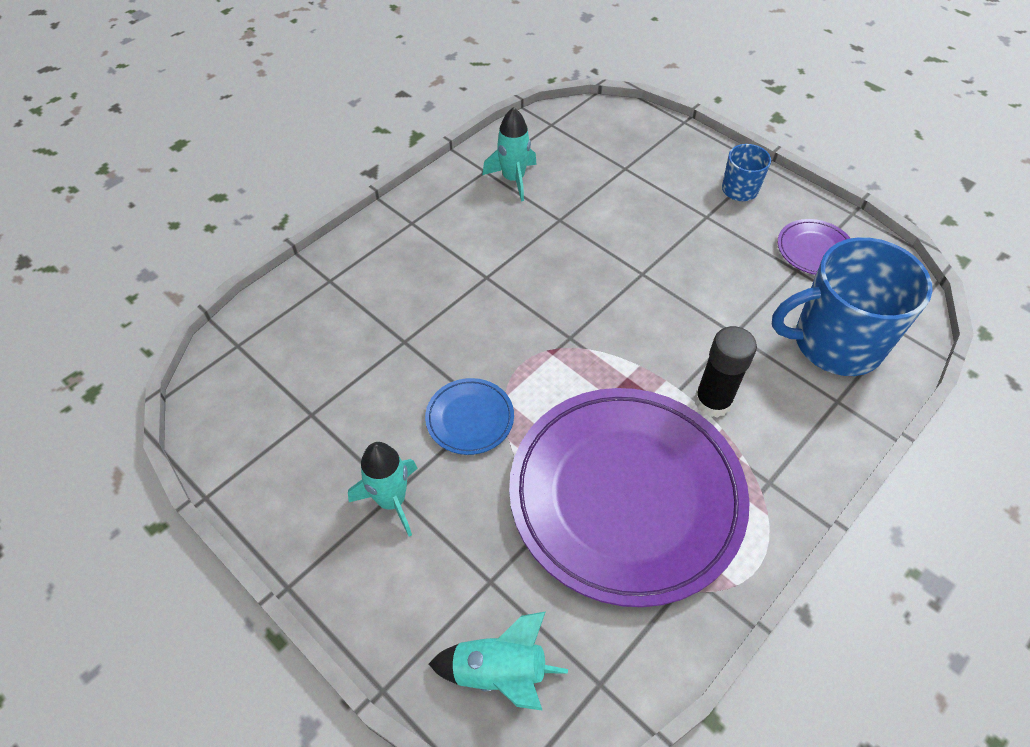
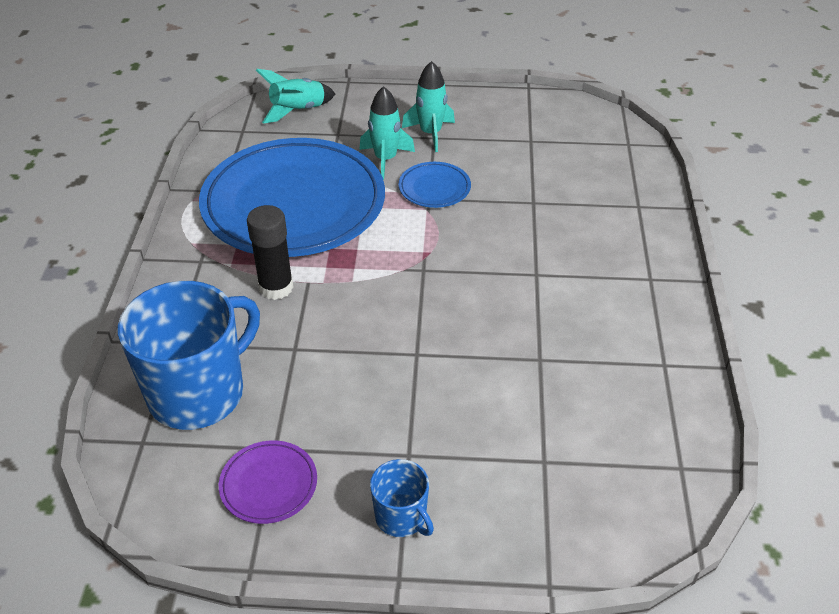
camera: 140 degrees right, 10 degrees down
(513, 179) = (628, 372): turquoise rocket -> turquoise rocket (385, 159)
(626, 496) = (294, 204): purple plate -> blue plate

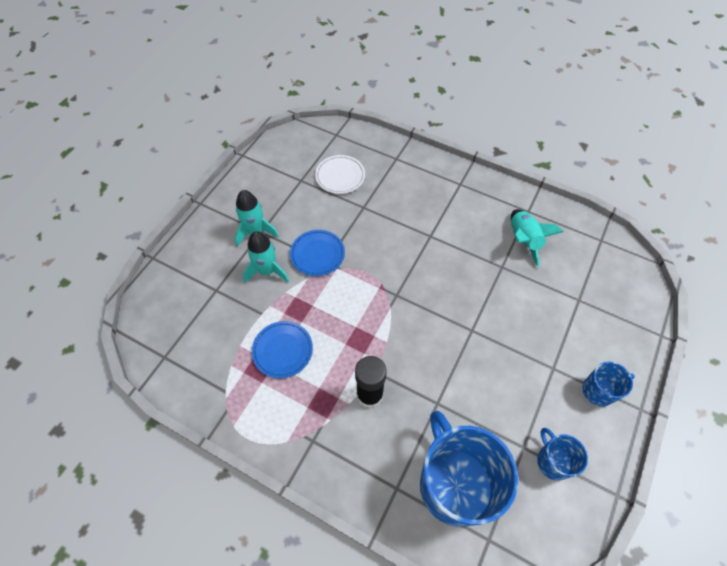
camera: 65 degrees left, 15 degrees up
(268, 484) = (553, 461): purple plate -> blue mug
(294, 204) = (282, 350): blue plate -> blue plate, size x0.40
(297, 110) = (166, 306): turquoise rocket -> turquoise rocket (523, 240)
(564, 168) = (340, 176): none -> white plate

